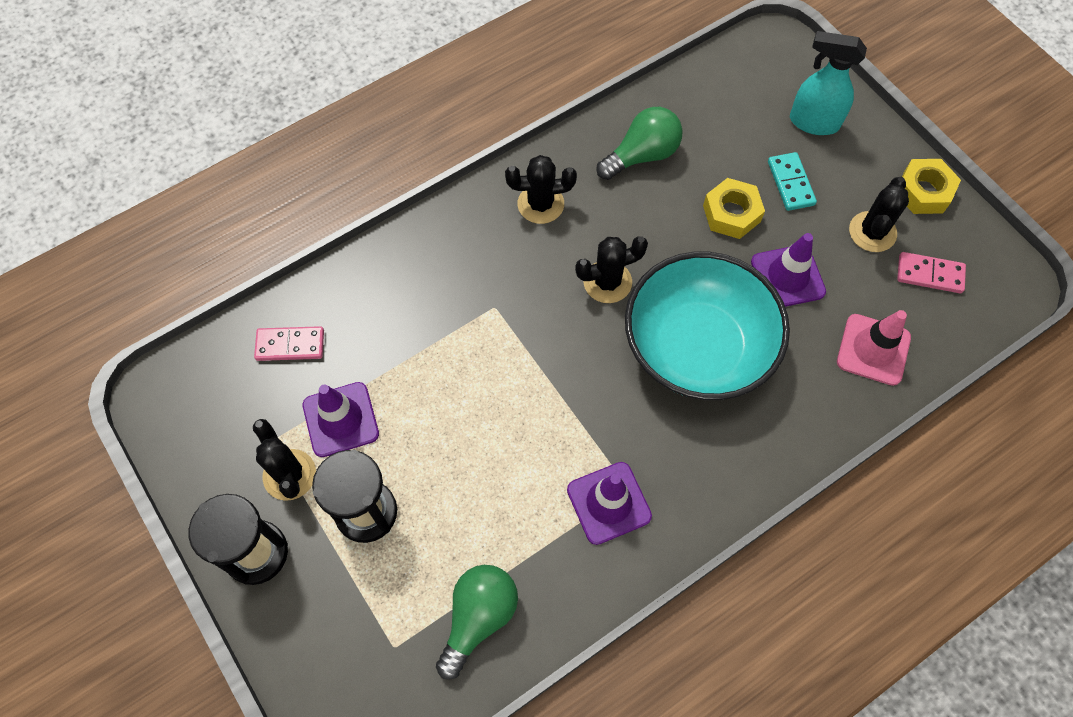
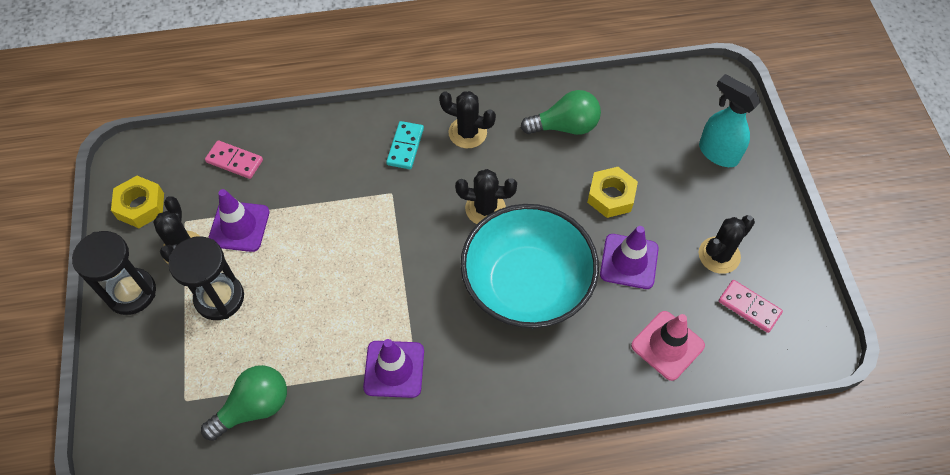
camera: 25 degrees right, 5 degrees down
(790, 183) = (672, 192): turquoise domino -> turquoise domino (405, 146)
(923, 191) = (781, 241): yellow nut -> yellow nut (141, 206)

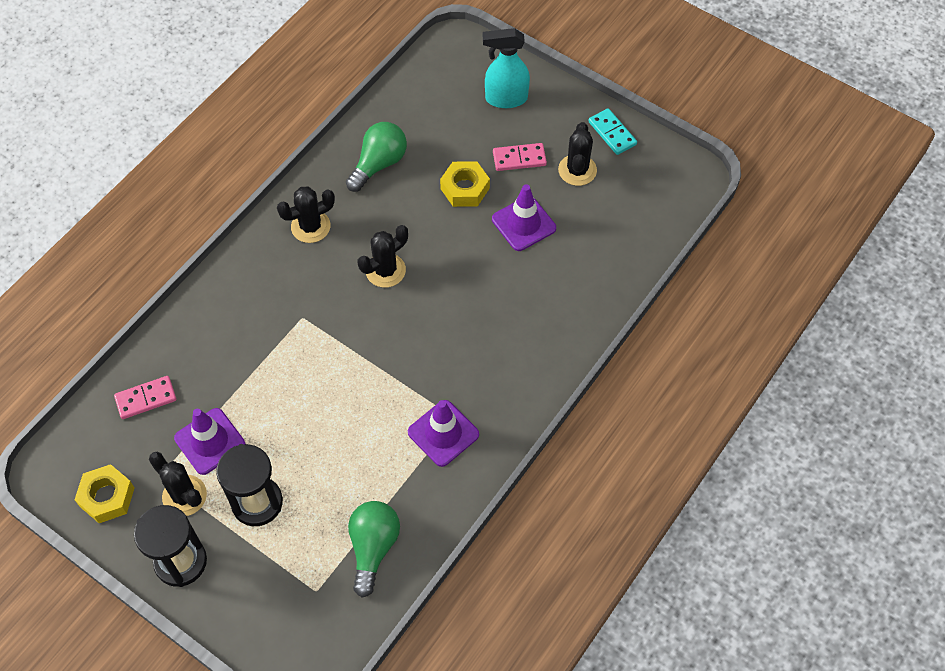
camera: 45 degrees left, 0 degrees up
(405, 146) = (273, 275): turquoise domino -> turquoise domino (612, 133)
(527, 285) = (472, 298): turquoise bowl -> none
(667, 345) = (605, 258): pink traffic cone -> none
(749, 307) = (629, 189): pink domino -> pink domino (519, 159)

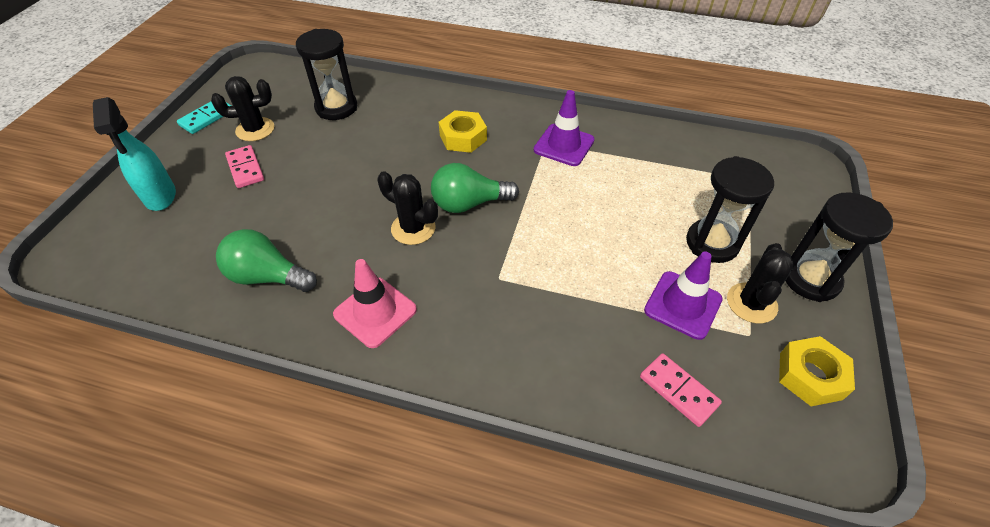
camera: 110 degrees left, 10 degrees down
(310, 226) = (375, 312): black cactus -> pink traffic cone
(373, 548) = (688, 157): green light bulb -> green light bulb (469, 204)
(465, 188) = (291, 197): yellow nut -> yellow nut (463, 137)
(523, 224) = (326, 148): purple traffic cone -> none
(589, 242) = (336, 107): none -> black hourglass

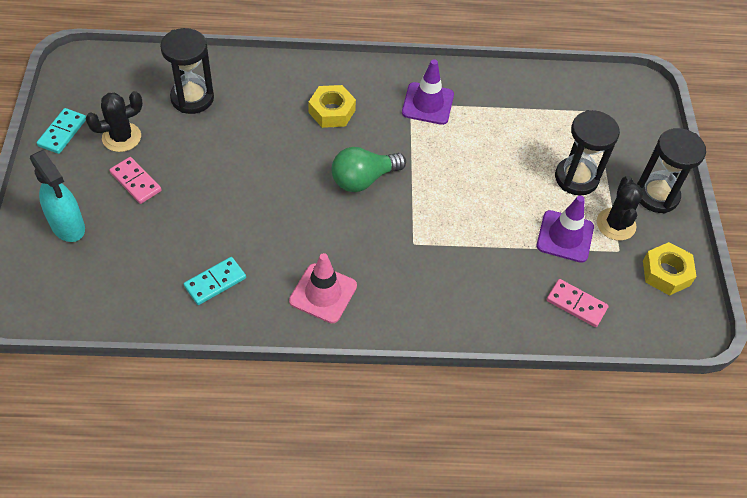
camera: 20 degrees left, 5 degrees up
(267, 276) = (215, 282): green light bulb -> turquoise domino
(413, 228) = (323, 213): black cactus -> none

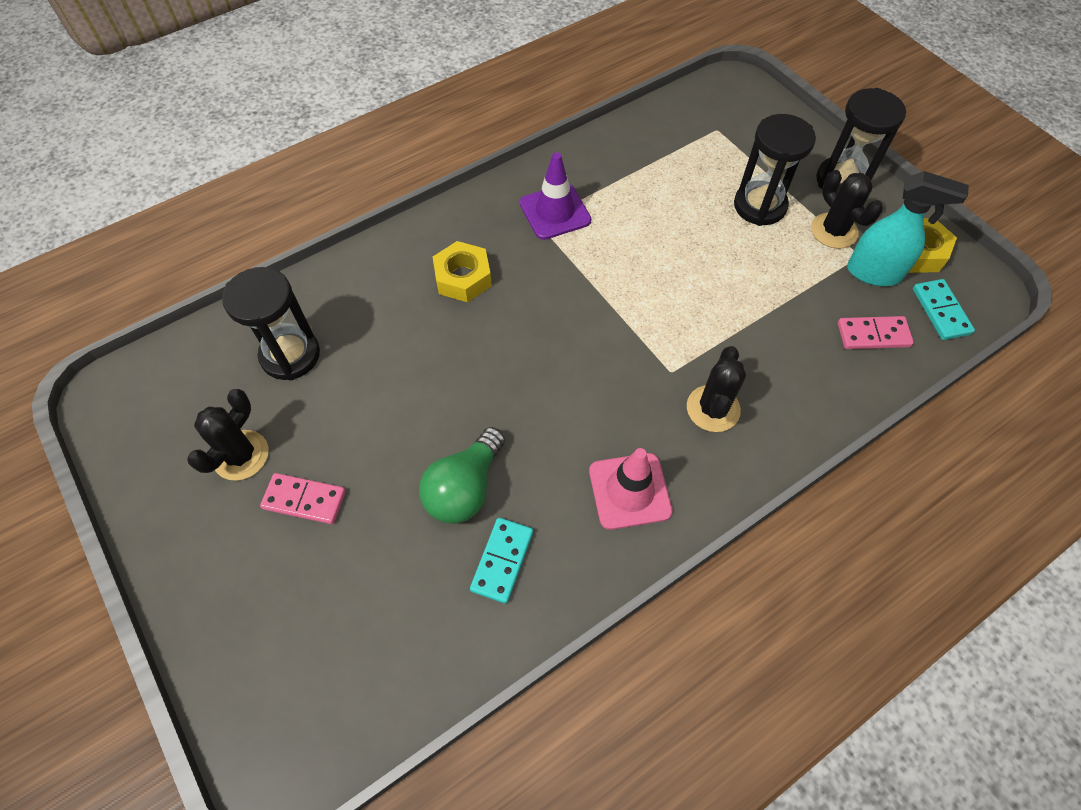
camera: 30 degrees left, 5 degrees up
(62, 132) = (157, 496): turquoise domino -> turquoise domino (941, 311)
(68, 226) = (263, 614): turquoise spray bottle -> turquoise spray bottle (874, 273)
(363, 179) = (560, 333): green light bulb -> green light bulb (465, 488)
(420, 281) = (713, 408): none -> black cactus
(565, 236) = (802, 271): purple traffic cone -> none

